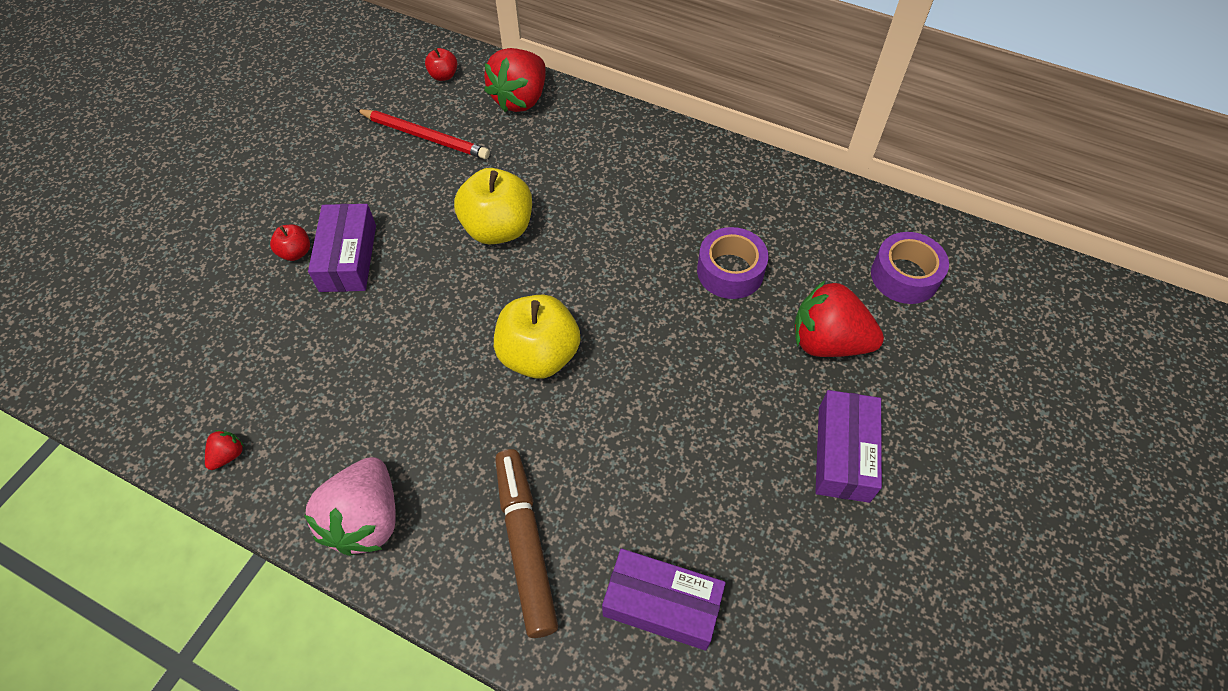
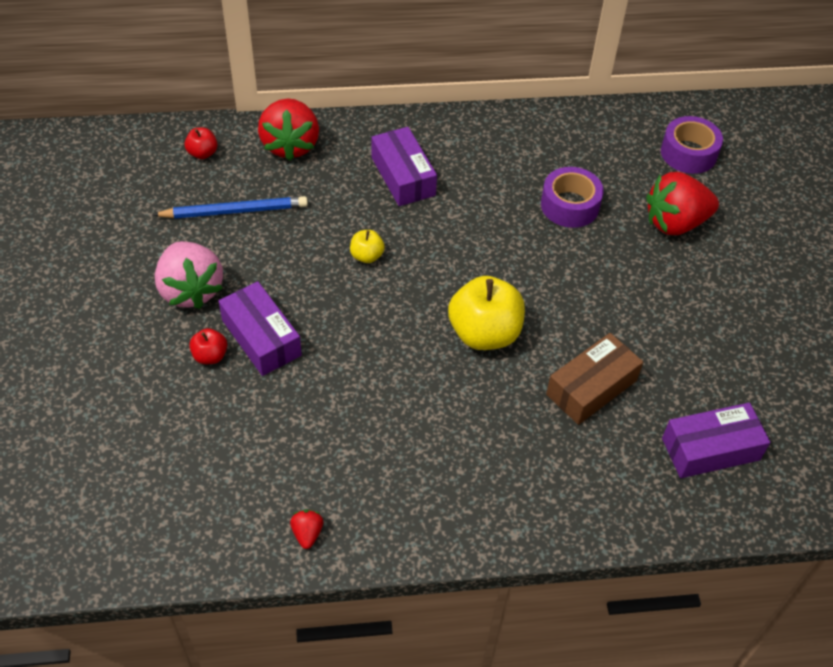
camera: 35 degrees left, 5 degrees down
(366, 519) = (461, 514): pink strawberry -> pink strawberry (191, 290)
(424, 136) = (234, 211): red pencil -> blue pencil
(498, 228) = (367, 256): yellow apple -> yellow apple, size x0.48
(525, 544) = (590, 464): brown marker -> none
(594, 466) = (591, 387): none -> brown box
(843, 453) = (743, 291): purple box -> purple box (403, 176)

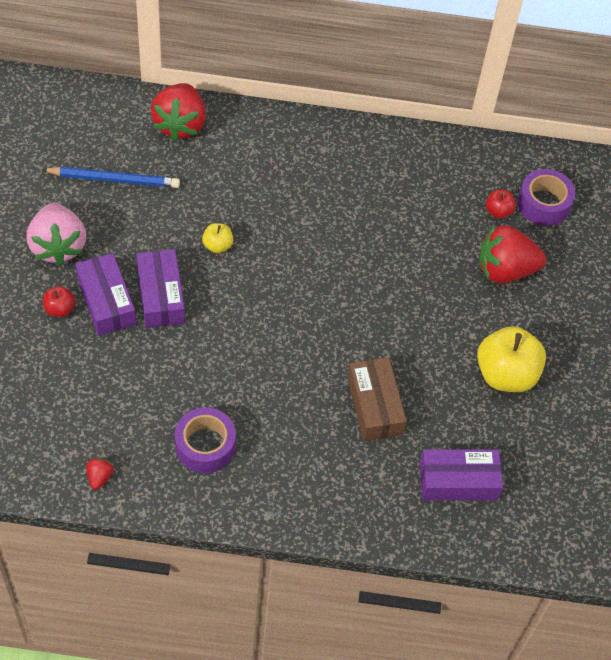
camera: 10 degrees right, 5 degrees up
(202, 153) = (100, 117): red apple -> red apple (498, 211)
(403, 176) = (272, 175): purple box -> purple box (161, 296)
(484, 333) = (298, 338): yellow apple -> yellow apple (506, 374)
(570, 205) = (414, 233): purple tape -> purple tape (205, 446)
(591, 387) = (374, 406): brown box -> brown box turned 75 degrees counterclockwise

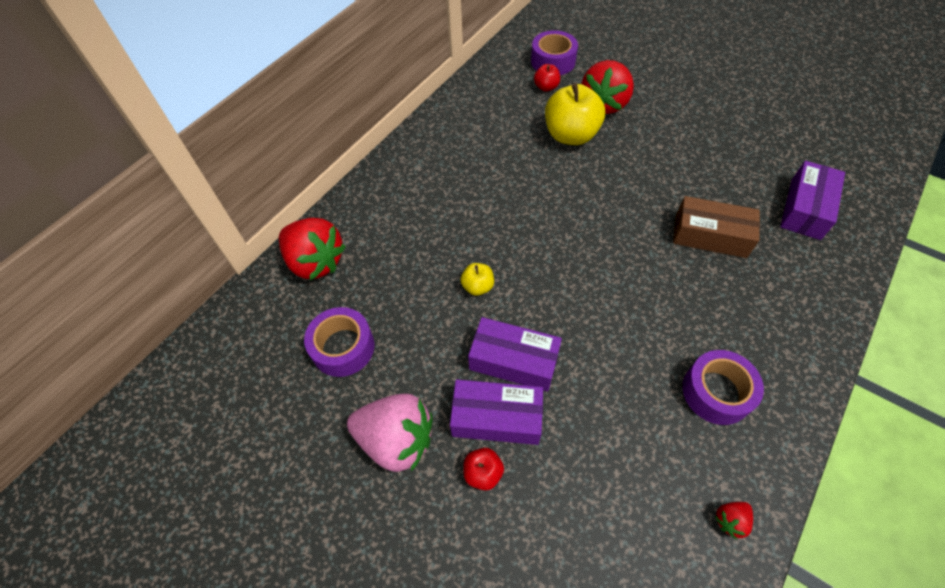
camera: 55 degrees left, 0 degrees up
(99, 477) = (730, 520): red strawberry -> red strawberry turned 75 degrees counterclockwise
(114, 179) = (343, 347): blue pencil -> purple tape
(506, 374) = (706, 140): yellow apple -> yellow apple (571, 135)

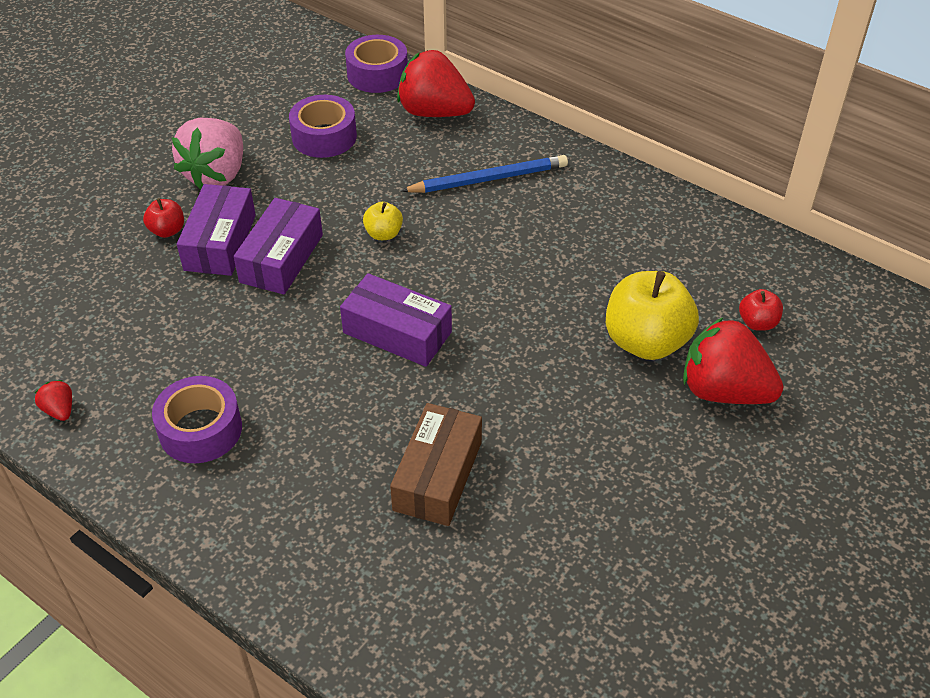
camera: 90 degrees right, 10 degrees down
(315, 262) = (434, 112): red strawberry -> red strawberry turned 75 degrees clockwise
(409, 220) = (488, 179): none -> blue pencil
(553, 61) = (827, 337): purple tape -> purple tape (377, 74)
(805, 209) = (482, 619): purple box -> purple box (397, 332)

